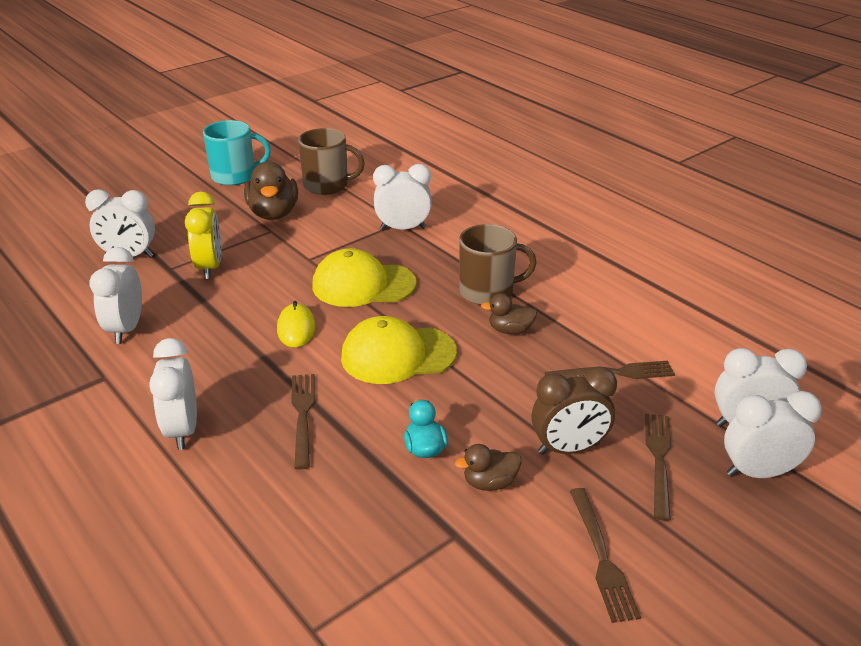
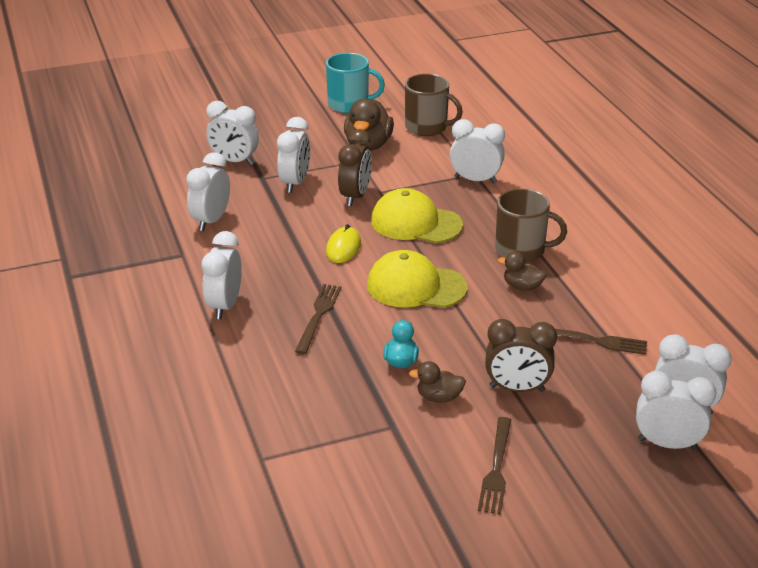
camera: 20 degrees right, 0 degrees up
(210, 267) = (295, 183): yellow clock -> white clock
(284, 269) = (355, 196): none -> brown clock
(659, 460) = (587, 414): brown fork -> none

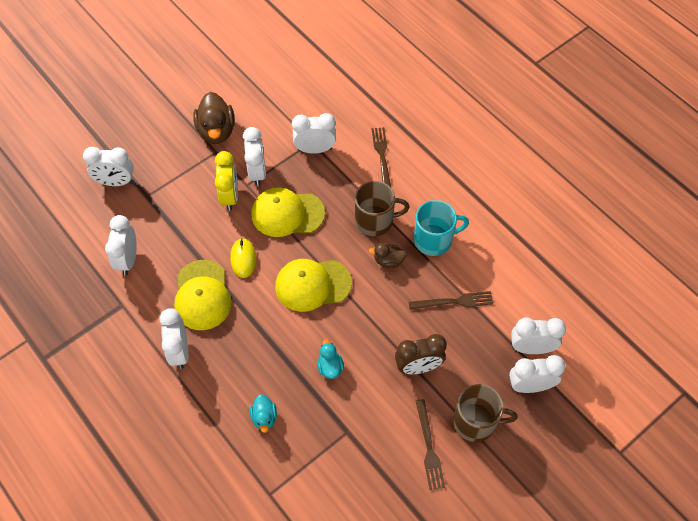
camera: 20 degrees left, 25 degrees up
(278, 266) = (202, 295): none -> yellow cap
(294, 386) = (264, 417): none -> turquoise duck
(295, 183) = (176, 194): white clock -> white clock (257, 172)
(318, 316) = (253, 339): brown fork -> brown fork (382, 156)
(349, 104) = (181, 82): turquoise mug -> turquoise mug (434, 240)
(355, 196) = (230, 196): brown clock -> yellow clock
(427, 127) = (255, 94): brown mug -> brown mug (476, 422)
(439, 397) = (368, 393): brown duck -> none

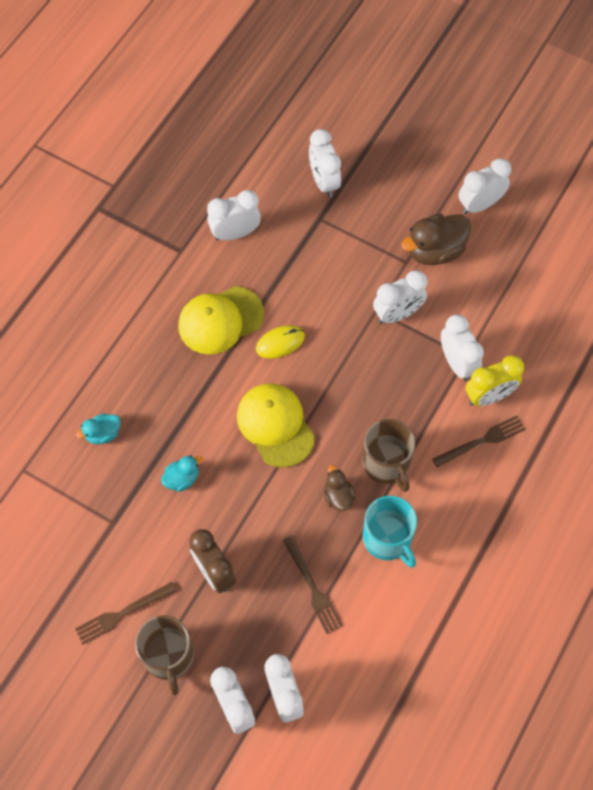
camera: 70 degrees right, 5 degrees up
(179, 351) = (148, 325): white clock -> white clock (479, 205)
(230, 196) = (353, 299): yellow clock -> yellow clock (489, 396)
(287, 213) = (356, 366): yellow cap -> none

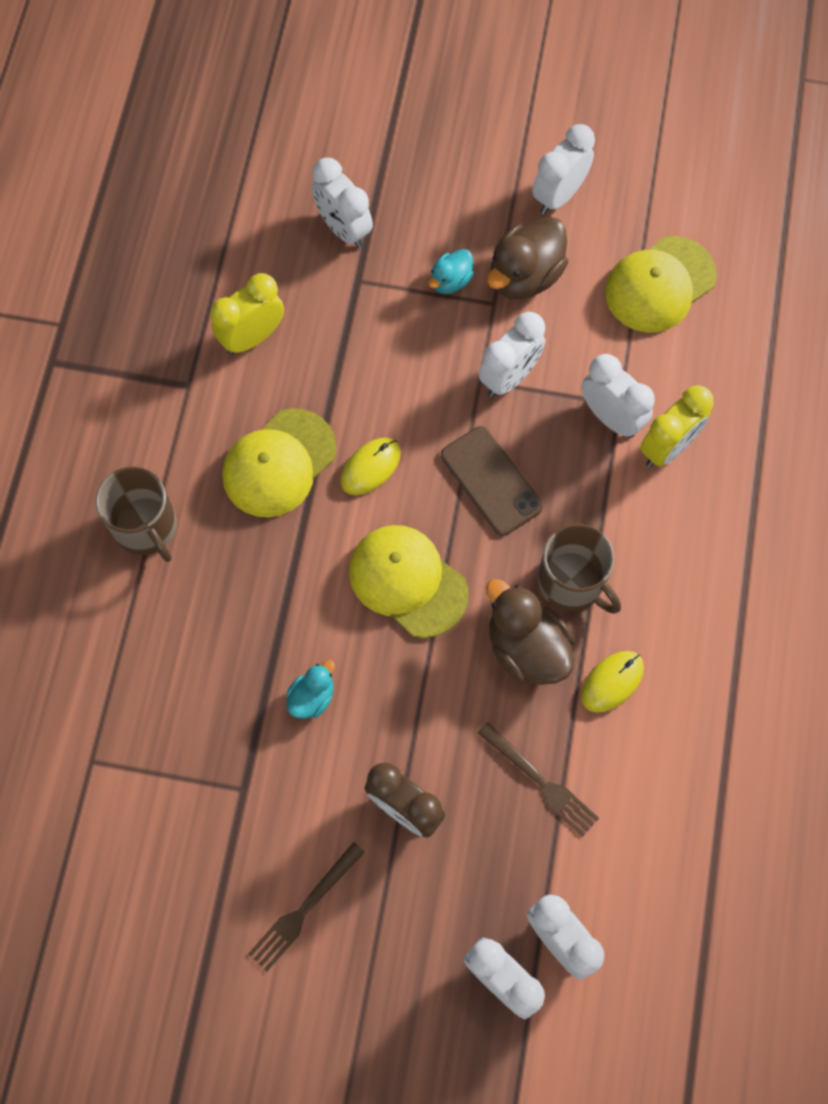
camera: 20 degrees left, 5 degrees up
(103, 434) = (181, 673): turquoise duck -> turquoise duck (450, 281)
(169, 656) = (388, 944): brown mug -> brown mug (146, 527)
(235, 233) = (252, 337): white clock -> yellow clock
(338, 496) = (526, 648): brown duck -> brown duck, size x1.82
(358, 378) = (491, 481): none -> brown phone
(388, 539) = (612, 682): turquoise mug -> yellow mouse
(482, 441) = (681, 510): brown fork -> none
(527, 286) = (659, 285): none -> yellow cap

